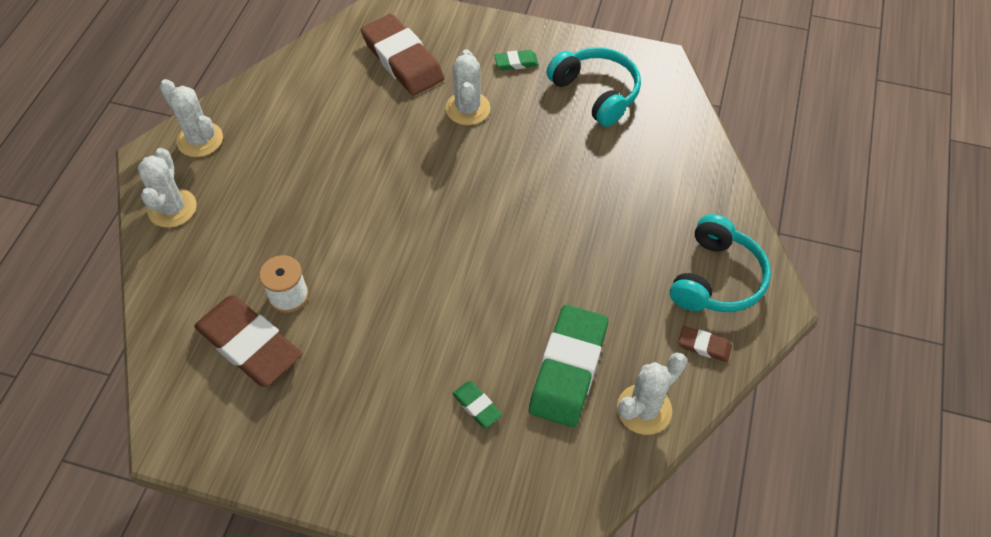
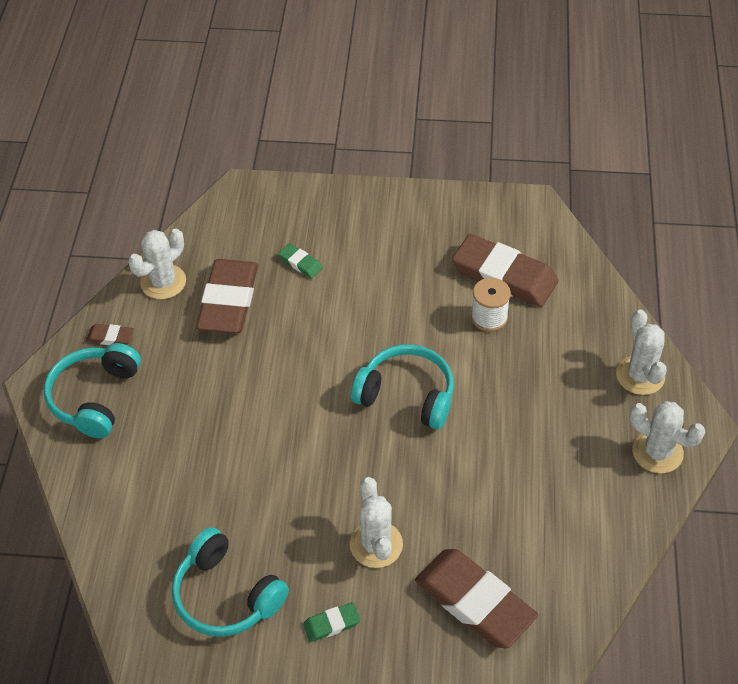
camera: 170 degrees right, 5 degrees down
(402, 227) = (407, 395): none -> turquoise headphones
(568, 369) = (229, 301): green eraser -> brown eraser

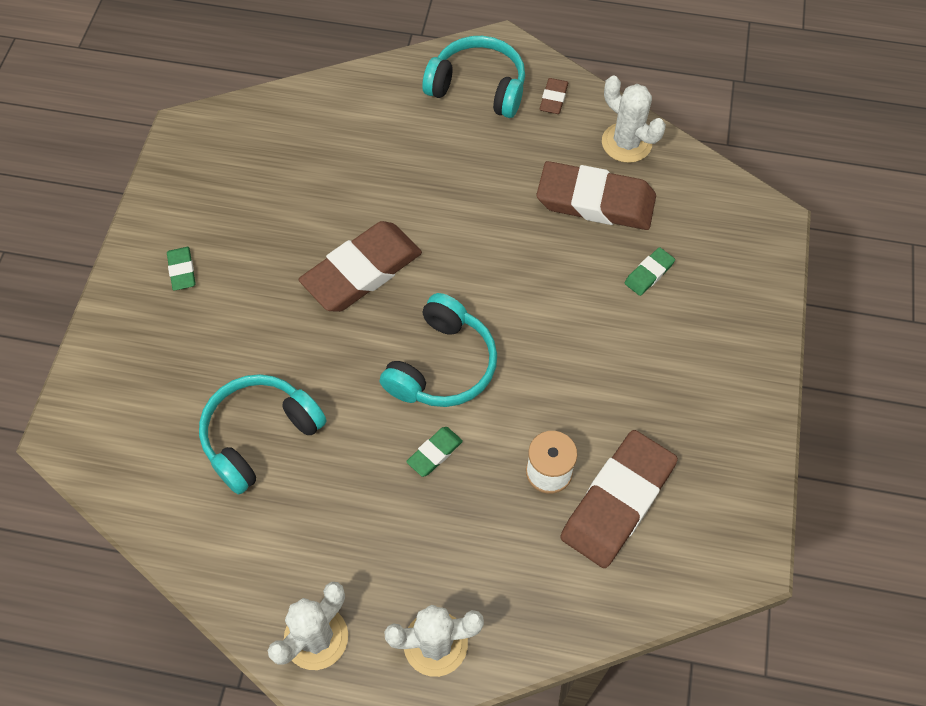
camera: 95 degrees right, 10 degrees up
(226, 595) = (234, 188): turquoise headphones -> turquoise headphones (260, 435)
(376, 544) = (258, 316): white cactus -> none
(475, 602) = (171, 400): brown eraser -> brown eraser (362, 271)
(488, 392) = (434, 453): none -> green eraser

